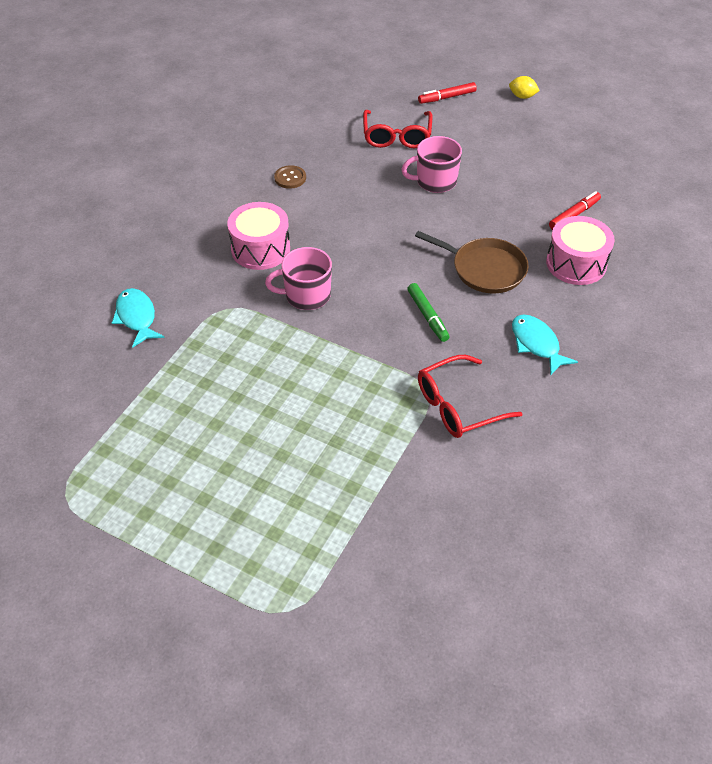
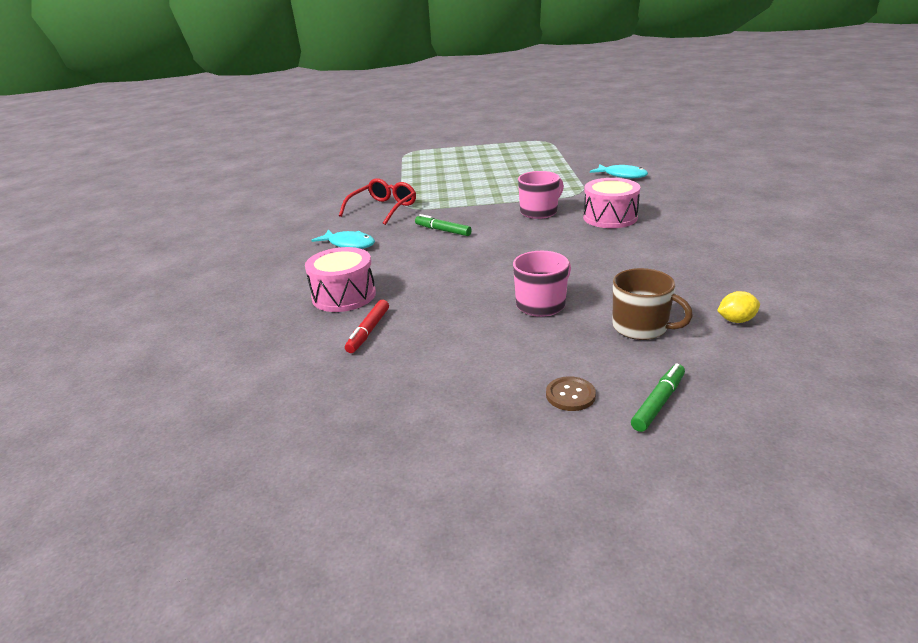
camera: 150 degrees right, 20 degrees down
(290, 178) = (672, 257): brown button -> brown button (570, 395)
(397, 136) = (641, 327): red glasses -> brown mug
(447, 97) = (658, 403): red marker -> green marker
(485, 269) = (424, 265): brown pan -> none
(522, 96) = (558, 459): yellow lemon -> yellow lemon (736, 320)

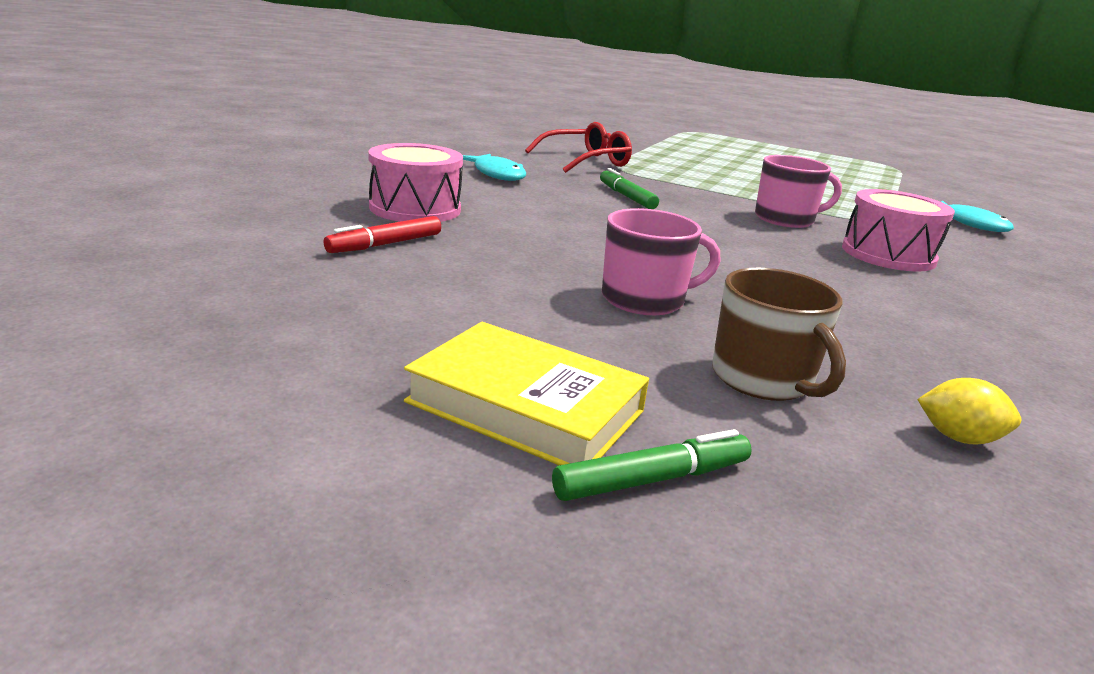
camera: 25 degrees right, 5 degrees down
(570, 395) = (526, 406): brown button -> yellow book

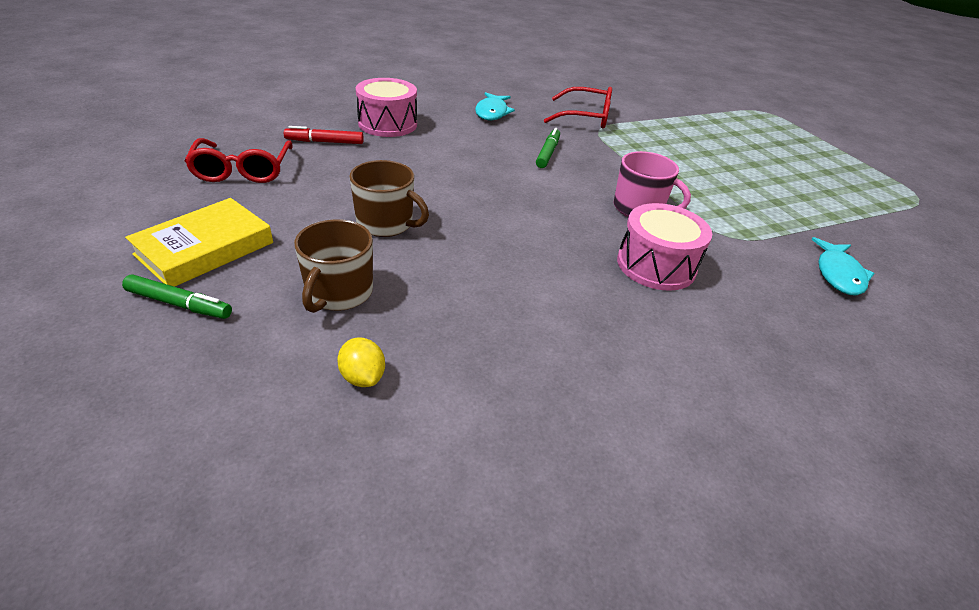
camera: 40 degrees right, 15 degrees up
(353, 305) = (243, 170): none -> red glasses
(526, 406) = (205, 249): yellow book -> yellow book turned 60 degrees clockwise
(645, 299) = (386, 223): pink mug -> brown mug

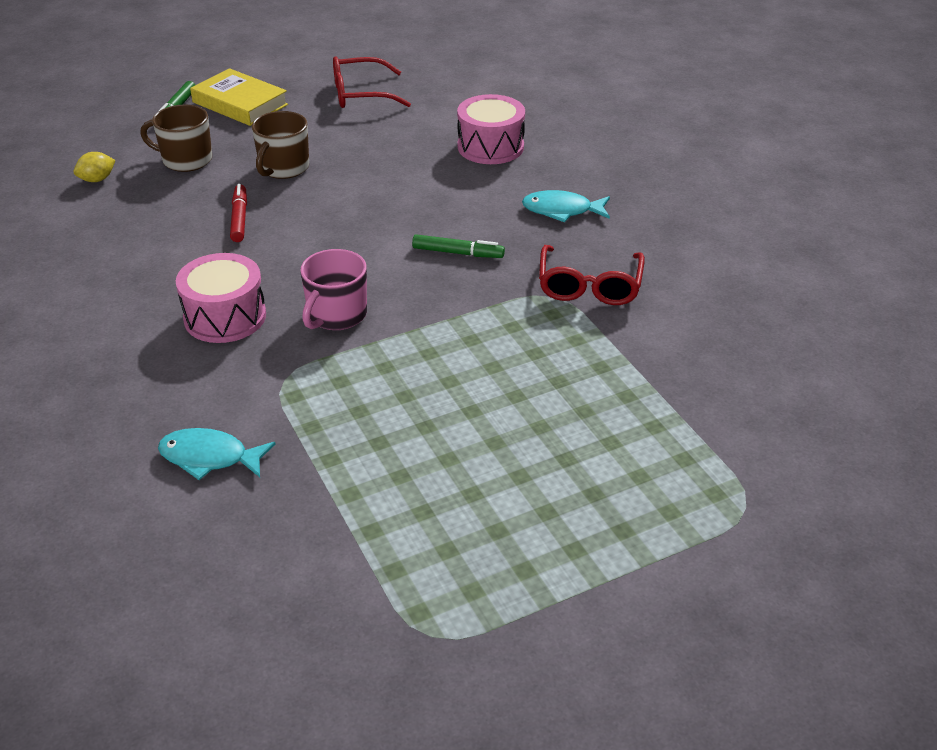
camera: 90 degrees right, 0 degrees up
(325, 142) = (431, 120): red marker -> red marker (239, 219)

